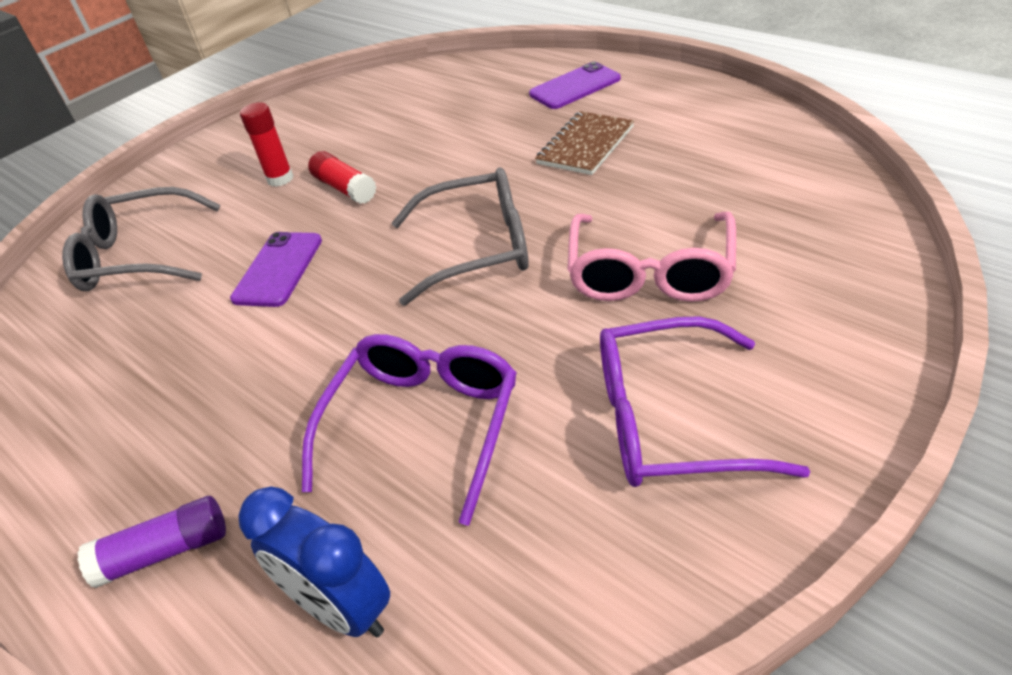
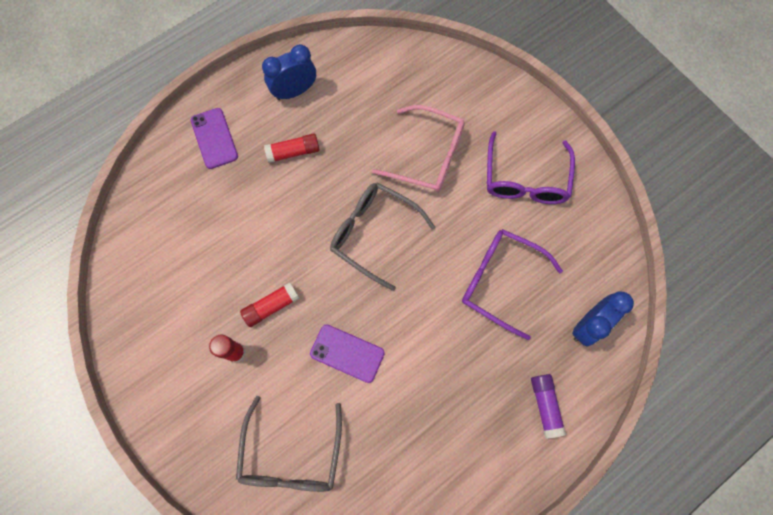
camera: 85 degrees left, 30 degrees up
(478, 248) = (373, 234): grey glasses -> grey glasses turned 60 degrees counterclockwise
(585, 145) = (293, 152): brown notebook -> red glue stick
(687, 121) = (294, 91): none -> blue clock

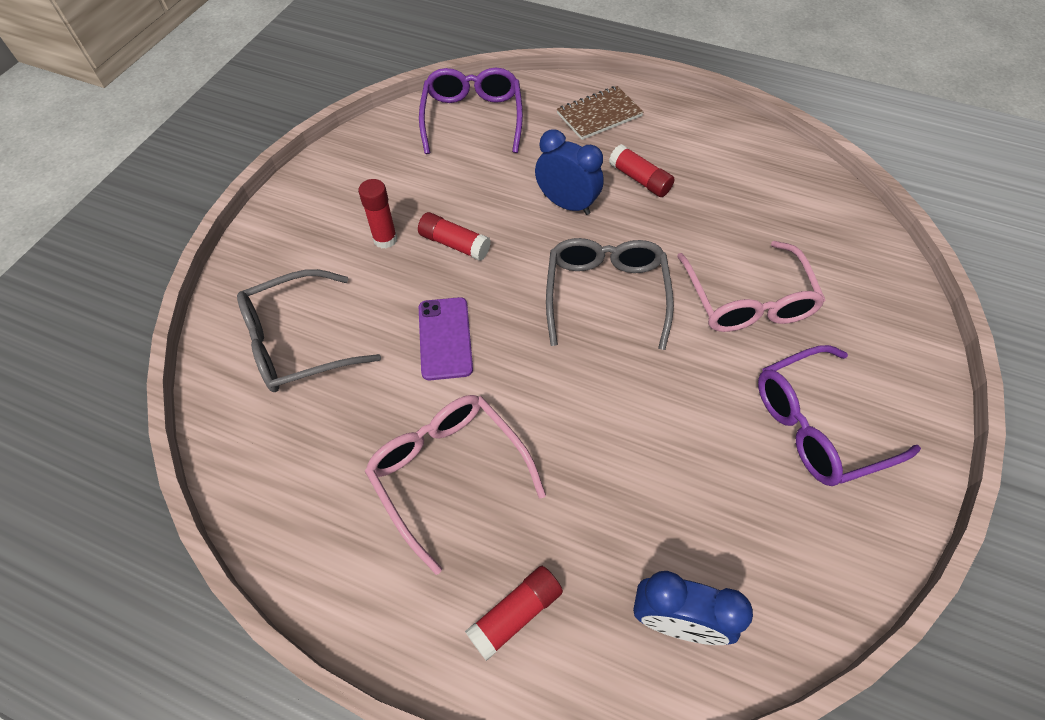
camera: 60 degrees right, 15 degrees down
(214, 138) = (599, 115): purple phone -> brown notebook
(294, 91) = (707, 148): blue clock -> blue clock (566, 204)
(444, 400) = (448, 473): none -> pink glasses
(500, 281) = (651, 463): purple glasses -> purple glasses (472, 118)
(545, 405) = (515, 614): purple glue stick -> red glue stick

